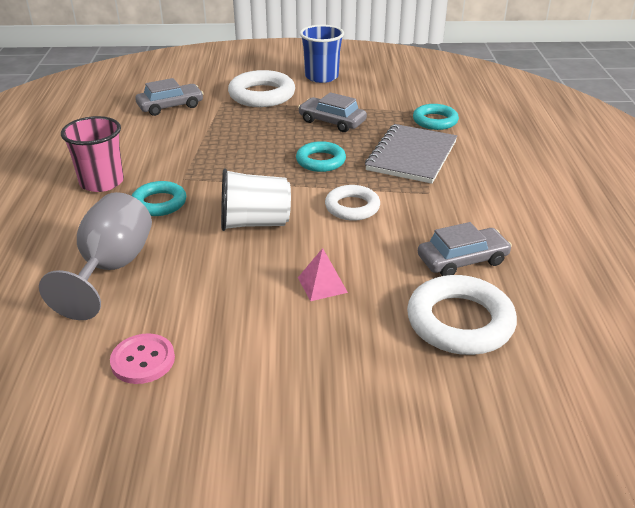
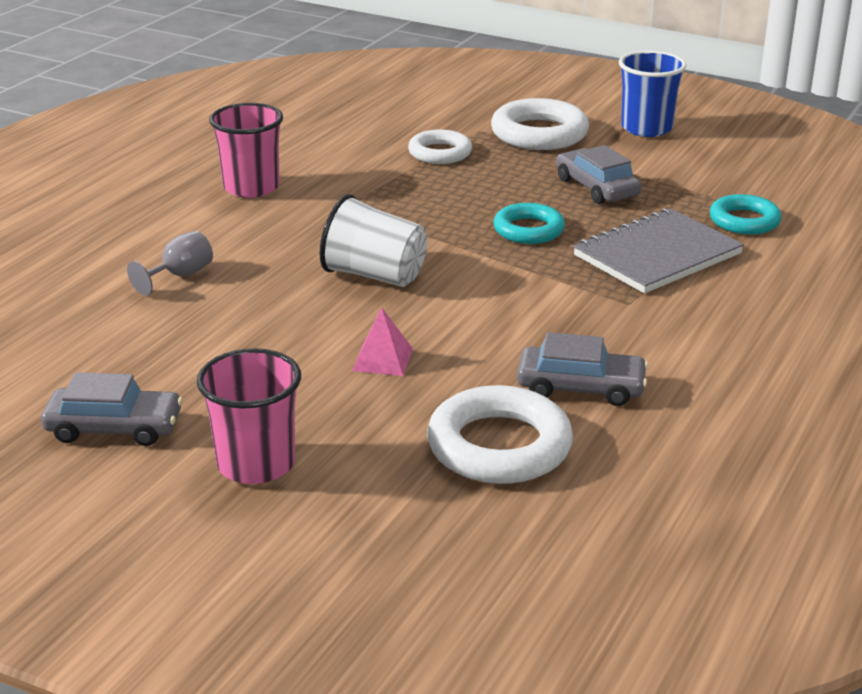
camera: 30 degrees right, 5 degrees down
(111, 268) = (180, 276): grey goblet -> grey goblet, size x0.52
(143, 360) = (130, 368): pink button -> none
(159, 203) = (291, 225): turquoise ring -> none
(170, 106) = (410, 121): grey car -> grey car (114, 428)
(317, 405) = (256, 464): none -> pink cup
(352, 207) = (509, 291): white ring -> white ring (440, 153)

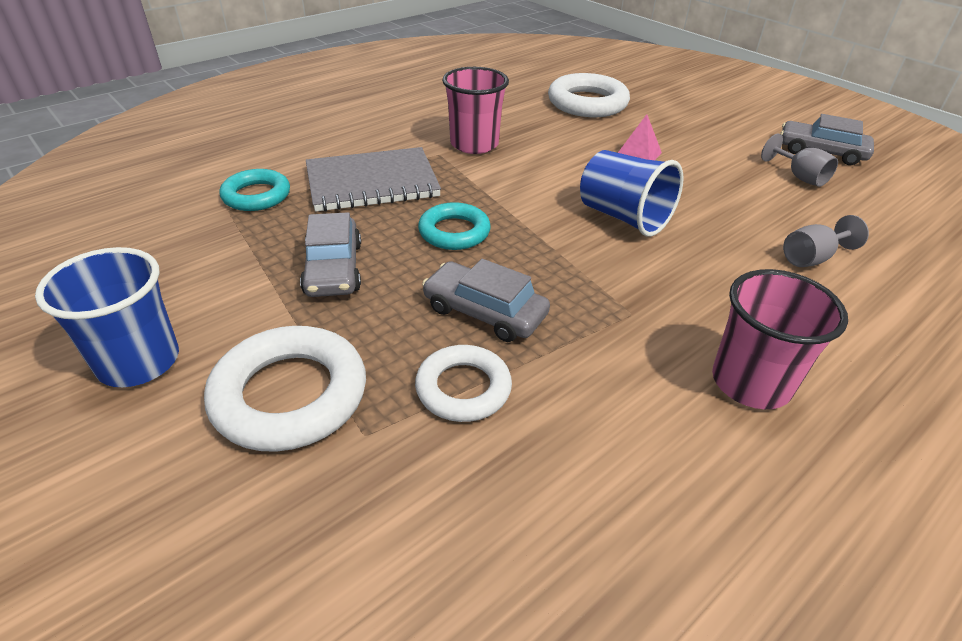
camera: 160 degrees left, 10 degrees up
(163, 373) = (799, 177): none -> grey goblet
(256, 464) = (726, 120): pink cup -> pink cup (474, 144)
(374, 275) = (623, 217): white cup -> blue cup
(580, 387) = (520, 117): grey car -> grey car (485, 312)

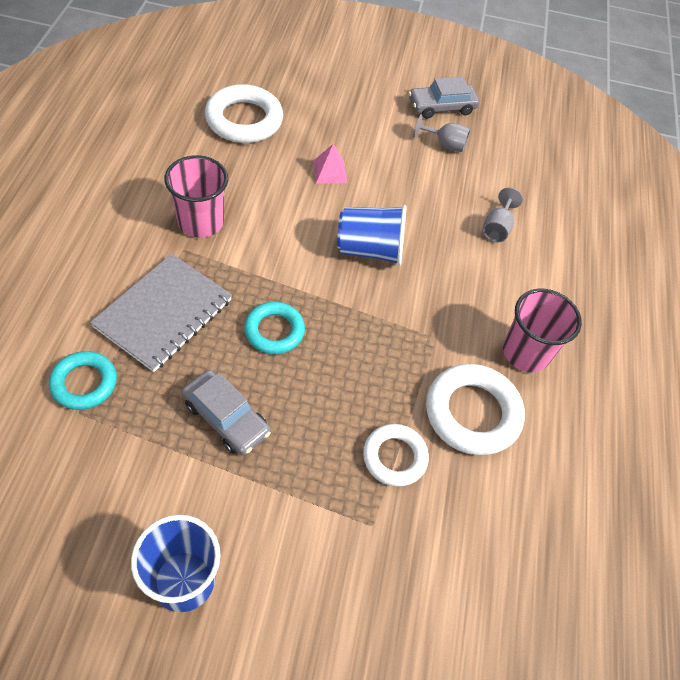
camera: 45 degrees left, 15 degrees up
(290, 395) = (306, 532): white ring -> white ring (472, 413)
(485, 312) = (356, 391): grey car -> none

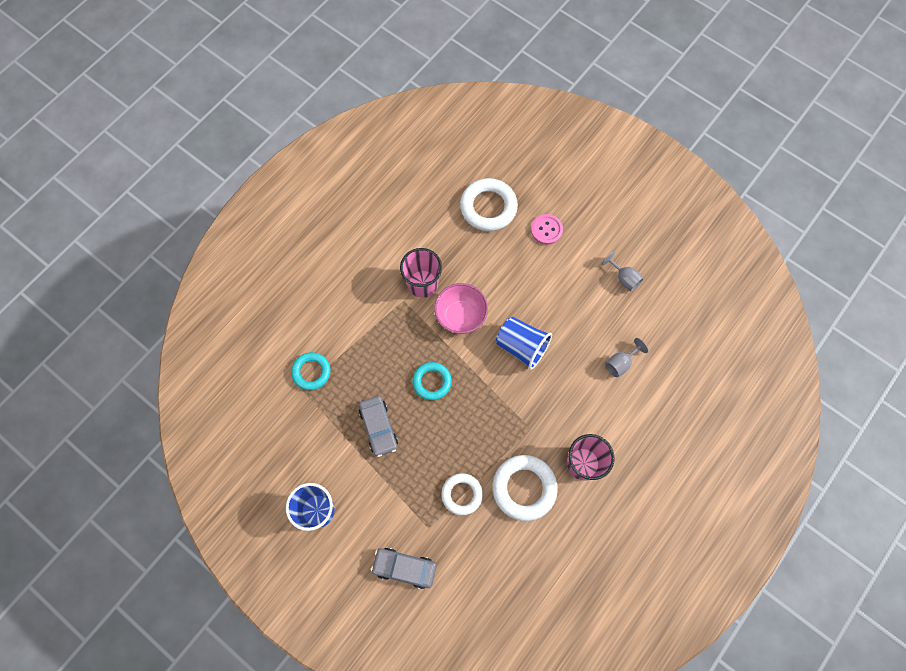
camera: 35 degrees right, 15 degrees up
(164, 314) = (372, 343): grey notebook -> none
(272, 242) = (460, 316): none -> pink bowl
(328, 123) = (546, 230): none -> pink button
(330, 171) = (526, 273): pink pyramid -> none
(441, 107) = (641, 243): grey car -> grey car (404, 568)

